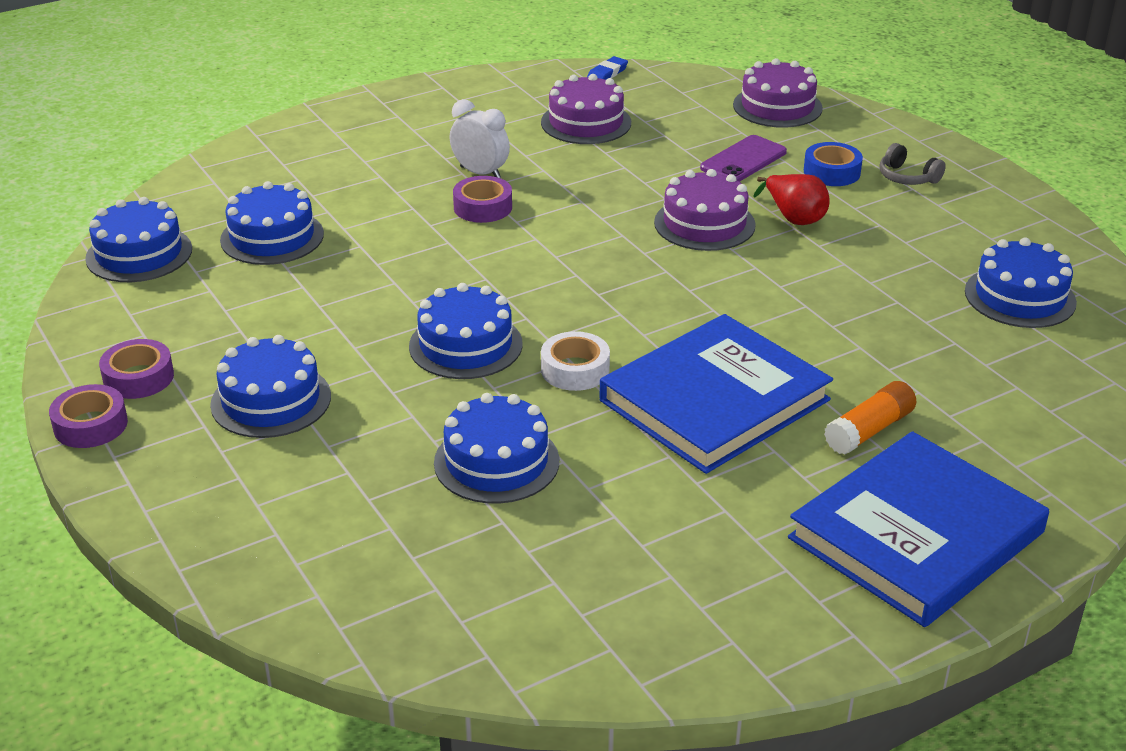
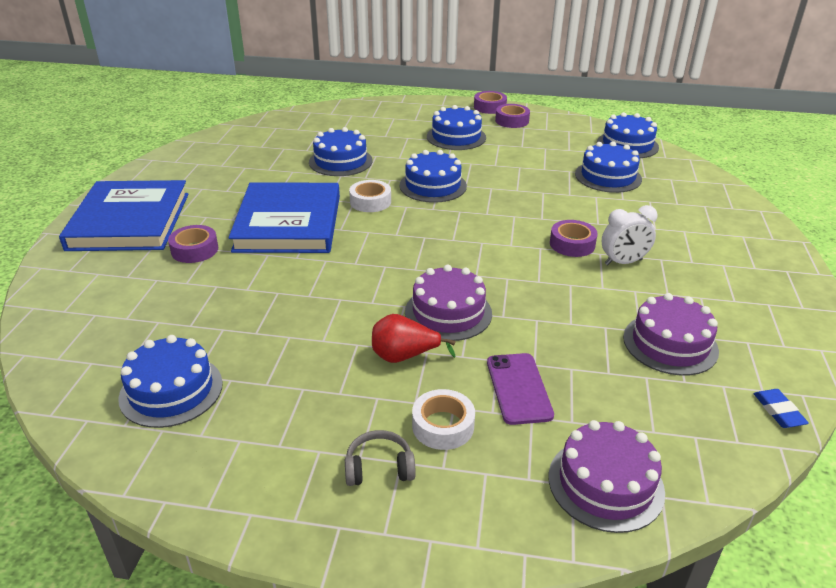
camera: 130 degrees right, 0 degrees up
(831, 172) = (443, 426): blue tape -> white tape
(869, 430) = (194, 250): orange glue stick -> purple tape

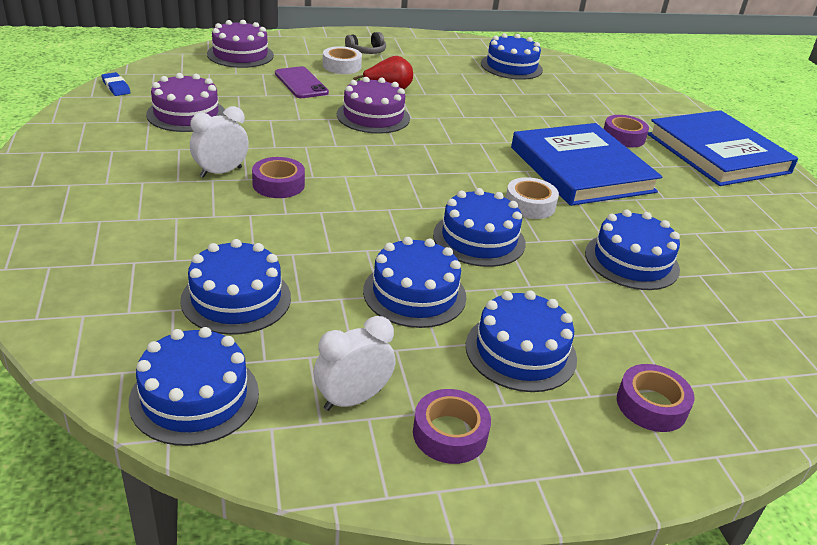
camera: 155 degrees right, 0 degrees up
(489, 107) = (524, 484): purple tape -> purple tape (651, 405)
(498, 165) = (414, 293): none -> blue cake
(551, 134) = (352, 399): none -> white clock

